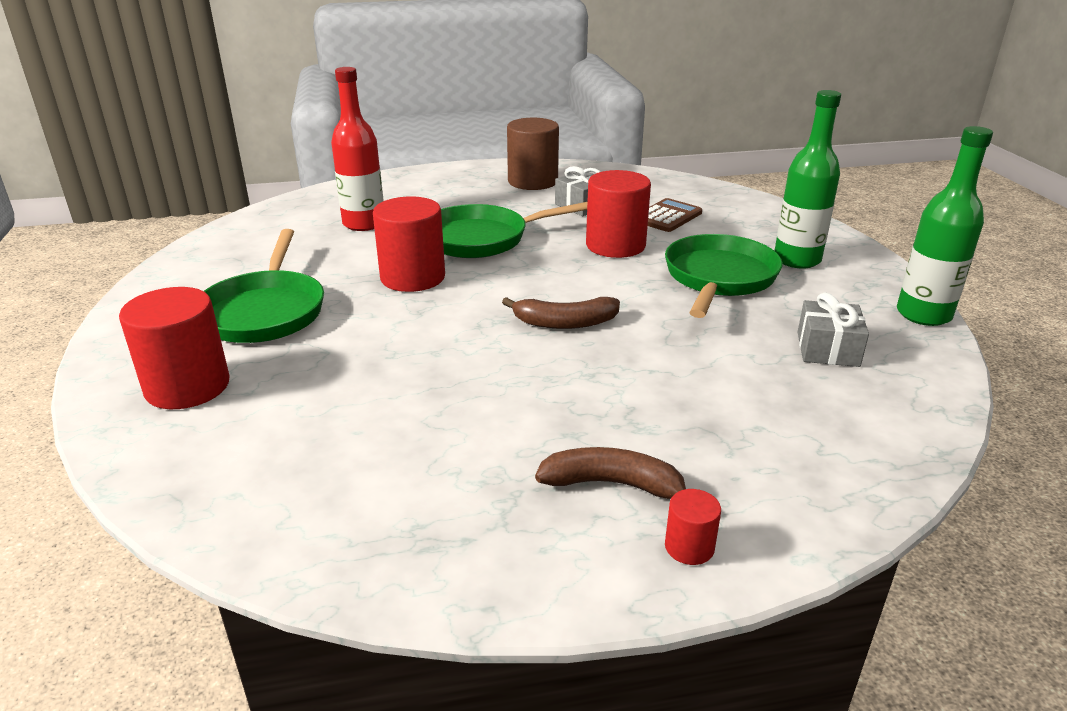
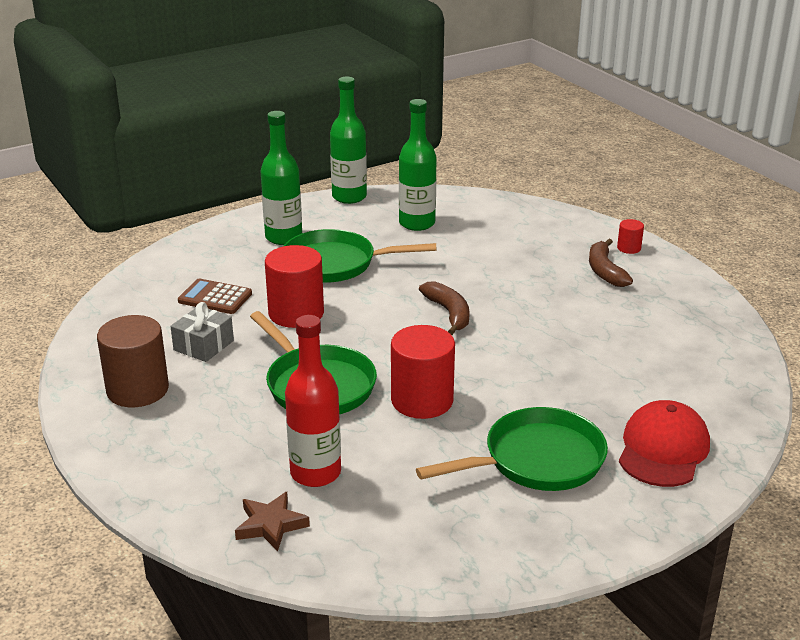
camera: 110 degrees left, 0 degrees up
(187, 387) = (663, 449): red cylinder -> red cap
(326, 205) = (271, 525): none -> brown star
(827, 349) = (417, 223): grey gift -> green bottle

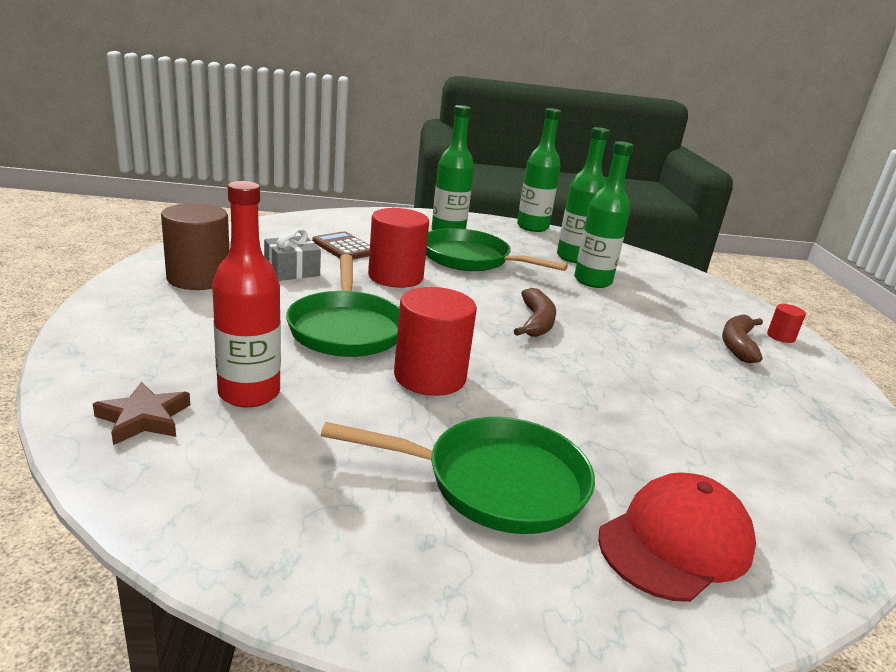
camera: 25 degrees right, 5 degrees down
(454, 247) = (592, 281): none -> green bottle

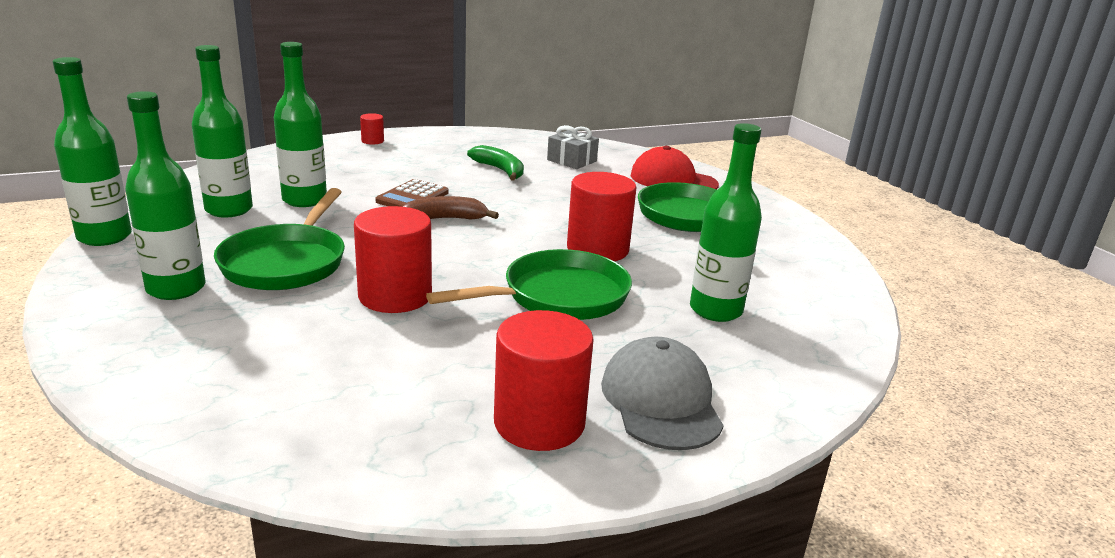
camera: 110 degrees left, 0 degrees up
(144, 418) = (802, 339): brown star -> none
(164, 317) = (661, 401): none -> grey cap
(198, 278) = (539, 422): brown cylinder -> red cylinder
(249, 393) = (715, 310): red bottle -> green bottle
(292, 270) = (442, 364): grey gift -> grey gift (572, 160)
(344, 247) = (313, 350): brown calculator -> brown calculator (412, 197)
(693, 388) = (500, 170): none -> green banana
(737, 345) = (406, 154): brown banana -> none

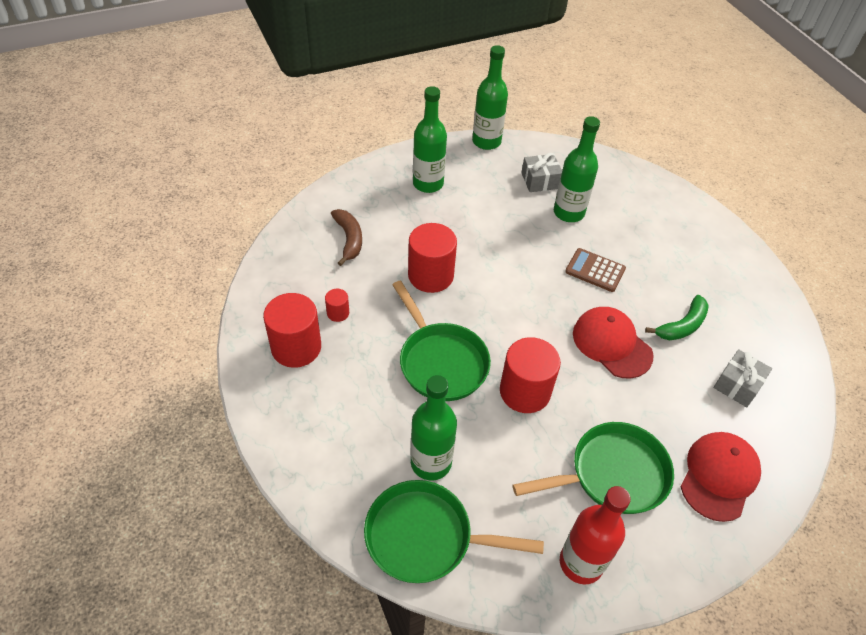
camera: 90 degrees right, 25 degrees up
(229, 210) = (540, 181): green bottle -> grey gift
(286, 262) = (468, 221): green pan -> green pan (425, 537)
(372, 141) = (716, 233): red cylinder -> red cylinder (338, 313)
(443, 219) = (556, 292): brown banana -> brown banana (349, 239)
(525, 201) = (611, 344): none -> red cap
(661, 401) = (314, 409): grey cap -> none
(791, 241) = (581, 563): none -> red bottle

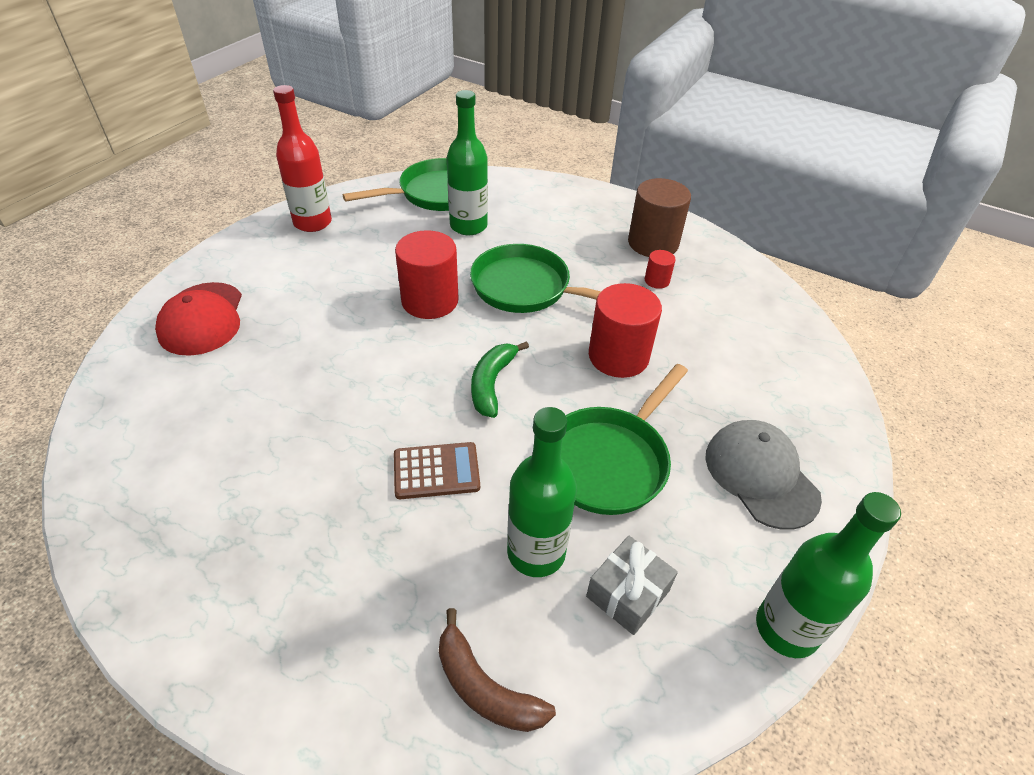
camera: 145 degrees right, 5 degrees down
(296, 347) = (653, 243): red cylinder -> brown cylinder
(349, 239) = (741, 348): brown banana -> brown banana (485, 687)
(428, 184) = (760, 475): green bottle -> grey cap
(611, 344) = (364, 386): red cap -> none
(612, 474) = (310, 279): green pan -> green pan (609, 461)
(682, 325) = (281, 455): green banana -> green banana (492, 384)
(737, 385) = (189, 415): grey gift -> none

